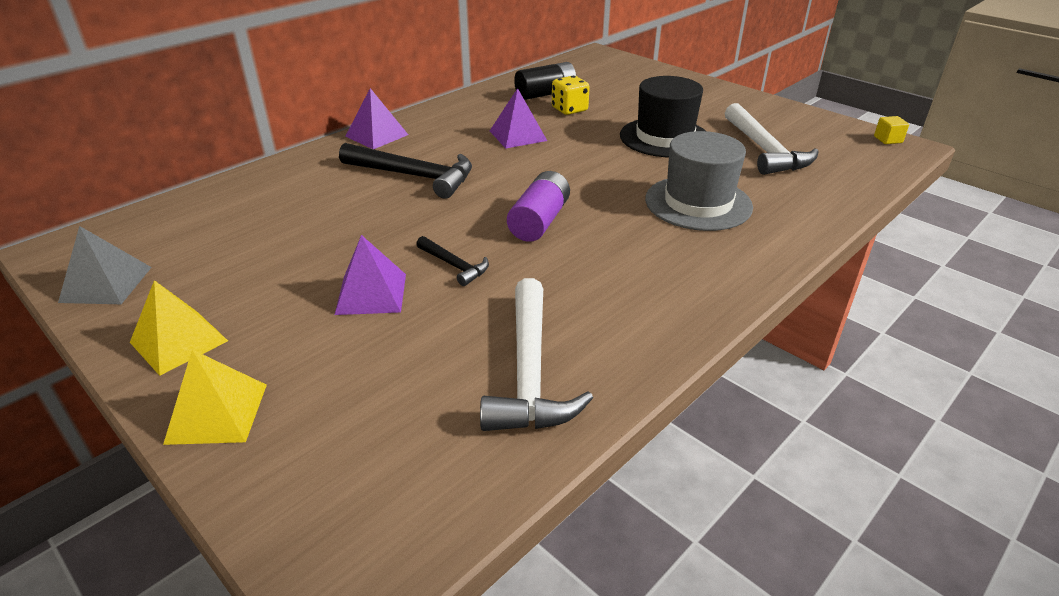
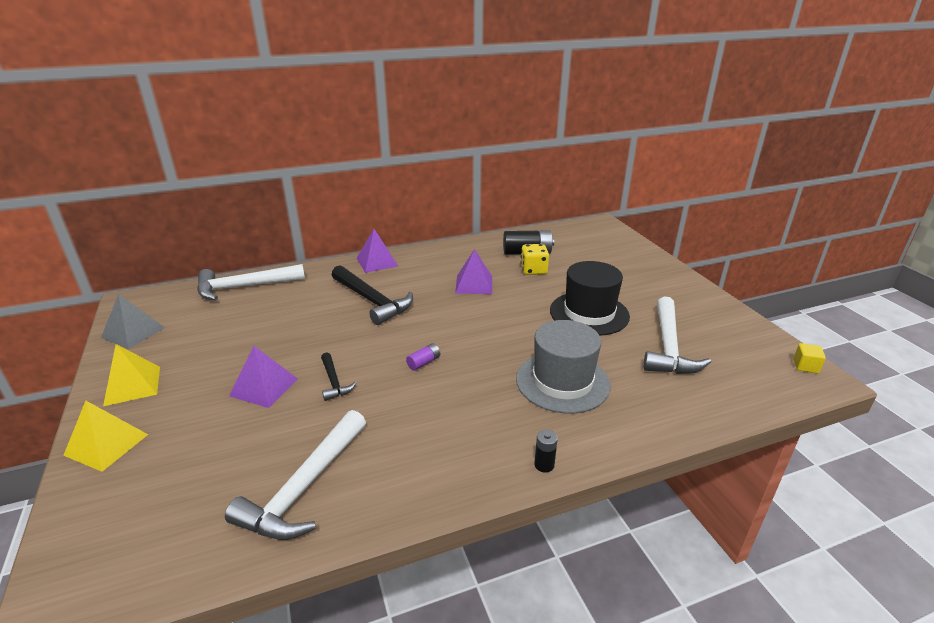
camera: 25 degrees right, 5 degrees down
(221, 197) = (244, 287): none -> white hammer
(539, 221) = (424, 363): purple battery -> purple battery, size x0.51
(750, 277) = (544, 465): none -> black battery

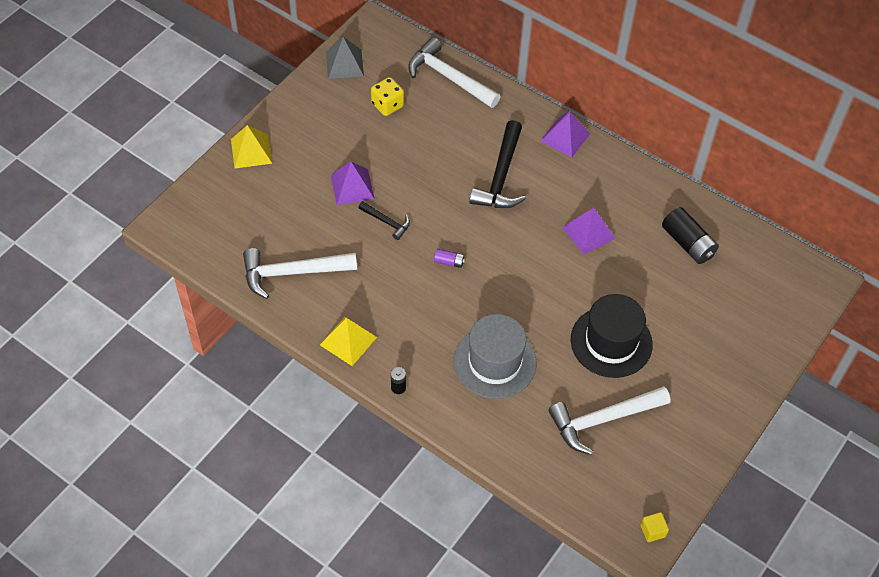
camera: 55 degrees right, 25 degrees up
(132, 385) = (300, 116): yellow pyramid -> yellow pyramid (348, 341)
(334, 382) = (387, 222): black hammer -> black hammer turned 90 degrees counterclockwise
(533, 270) = (655, 265): yellow dice -> yellow dice (387, 105)

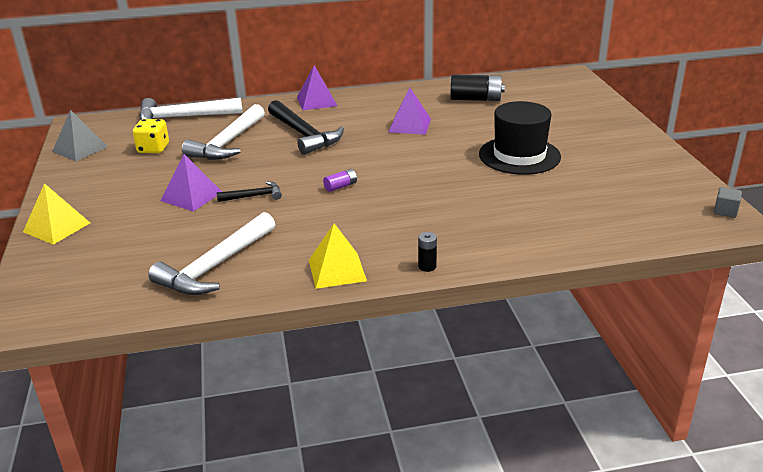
camera: 45 degrees left, 25 degrees down
(494, 362) = (469, 209): grey hat -> none
(602, 420) = (589, 188): white hammer -> white hammer (227, 143)
(652, 531) = (725, 211): yellow cube -> grey cube

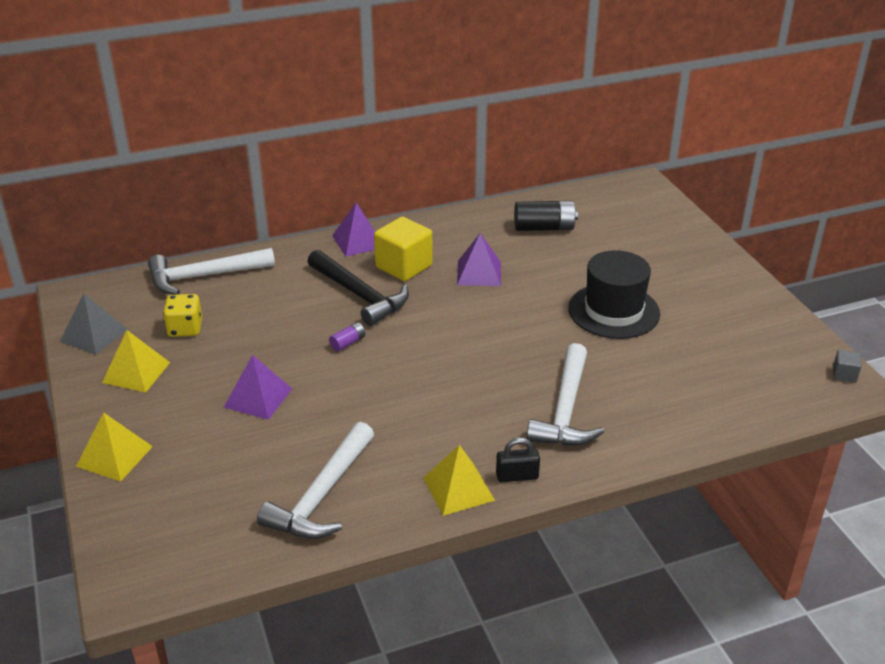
camera: 10 degrees left, 5 degrees up
(101, 174) = (136, 372): none -> yellow pyramid
(227, 143) = (273, 314): white hammer -> white hammer (565, 410)
(254, 196) = (332, 392): black hammer -> none
(340, 186) = (427, 370): purple battery -> purple battery (348, 343)
(348, 118) = (403, 266): none -> yellow cube
(393, 265) = (517, 476): none -> black padlock
(427, 266) = (554, 475): black battery -> none

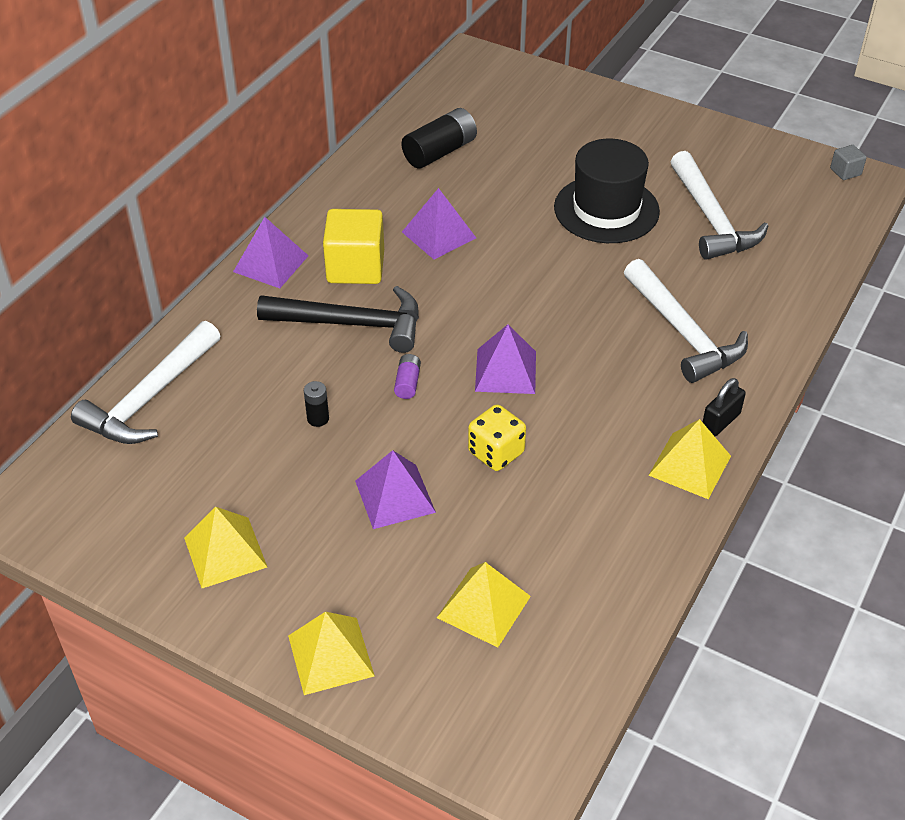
camera: 40 degrees left, 10 degrees up
(94, 335) = (112, 541): grey pyramid -> none
(185, 328) = (212, 470): yellow dice -> yellow dice (496, 452)
(224, 485) = (483, 606): none -> yellow pyramid
(273, 334) = (318, 419): none -> black battery
(321, 496) = (585, 553): white hammer -> white hammer (711, 219)
(415, 368) = (505, 371): none -> purple pyramid

